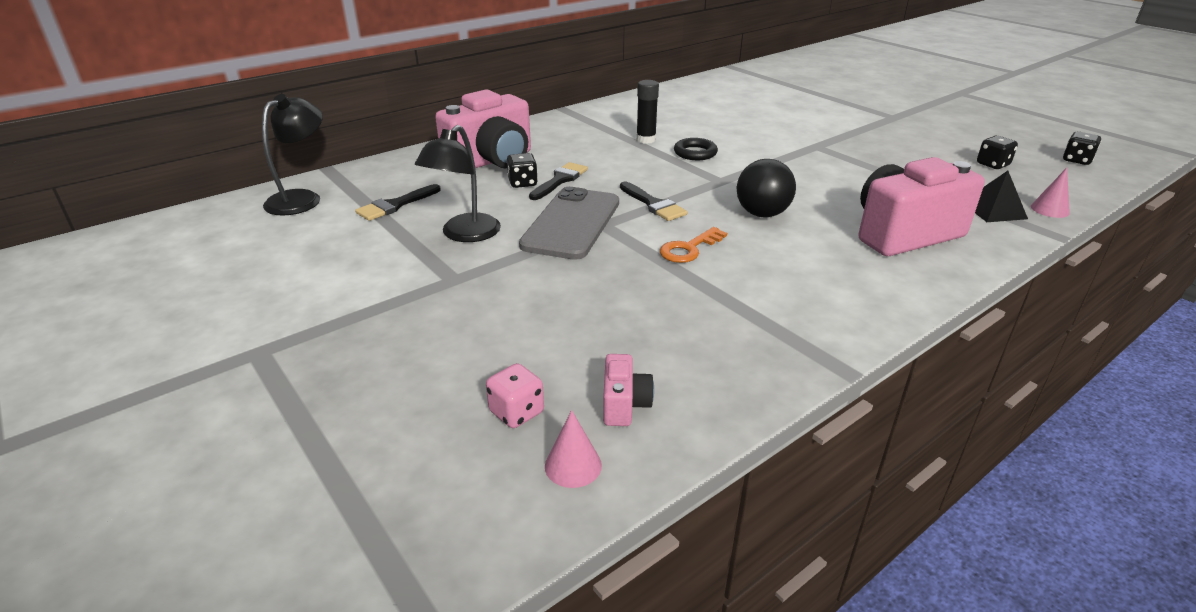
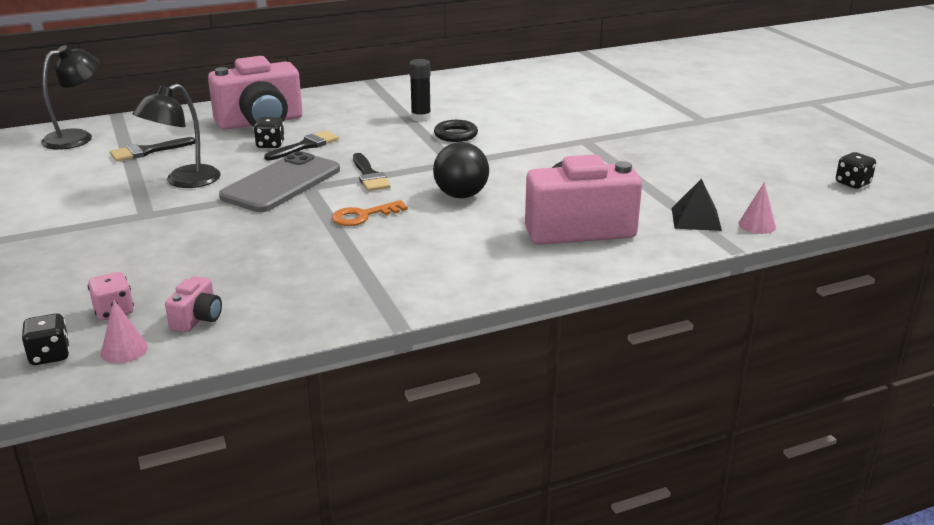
camera: 15 degrees right, 5 degrees down
(992, 165) = (751, 177): black dice -> black dice (50, 355)

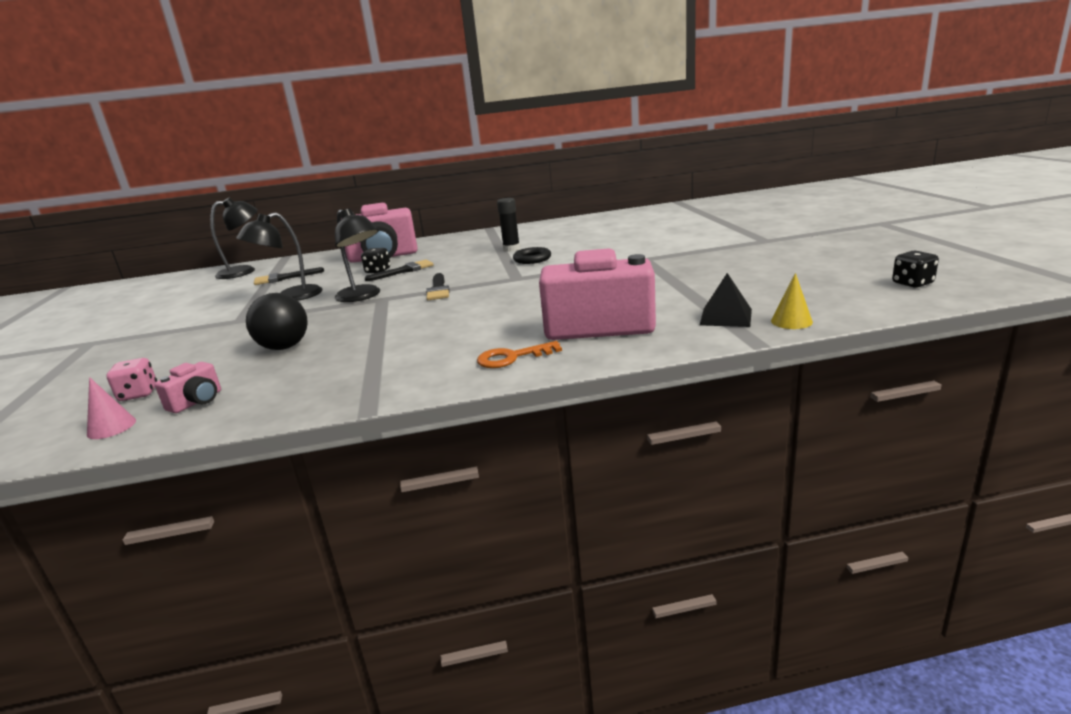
camera: 15 degrees right, 5 degrees down
(50, 355) = (50, 430): black dice -> none
(281, 183) = (363, 296): grey phone -> black lamp
(363, 216) = (409, 319): orange key -> orange key (512, 357)
(461, 195) = (506, 302): black ball -> black ball (284, 347)
(757, 225) = (791, 321): pink cone -> yellow cone

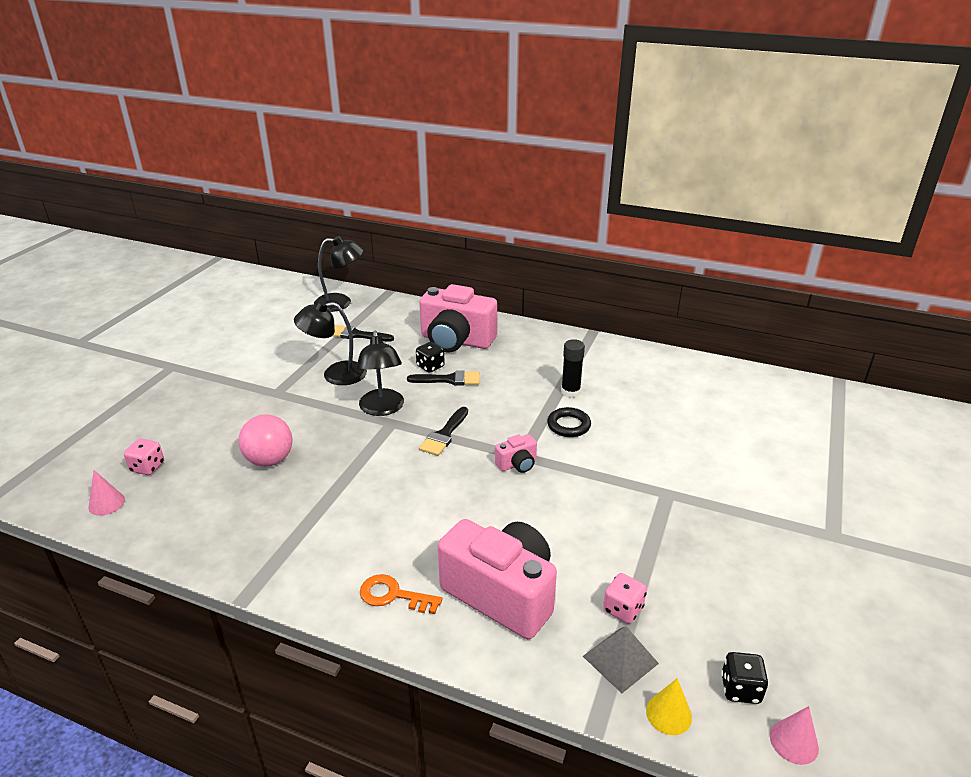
camera: 30 degrees right, 10 degrees up
(197, 401) = (168, 504): pink camera -> pink camera (517, 464)
(284, 347) = (269, 460): black ball -> pink ball
(693, 301) = (623, 609): none -> pink dice
(725, 317) = (620, 659): black pyramid -> grey pyramid
(874, 301) = (794, 742): none -> pink cone
(912, 283) = (880, 739): black dice -> black dice (740, 689)

